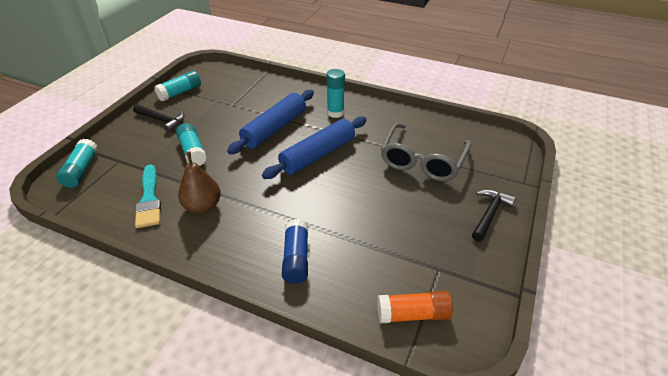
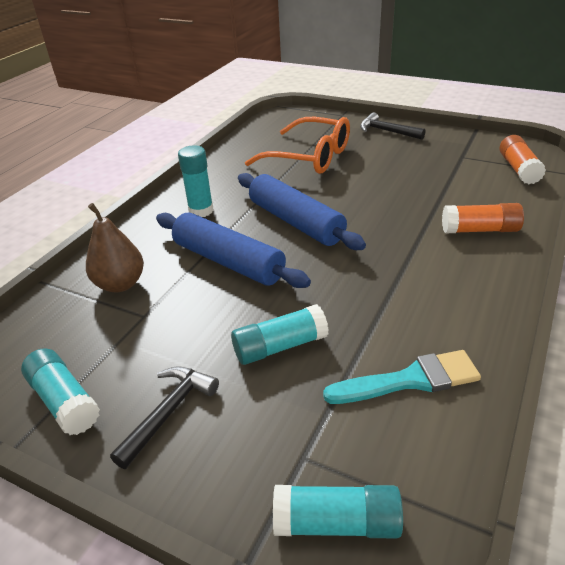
camera: 85 degrees left, 5 degrees down
(203, 206) = (413, 314): brown pear -> brown pear (120, 284)
(296, 258) = (480, 230): blue glue stick -> orange glue stick
(422, 160) = (309, 157): grey glasses -> orange glasses

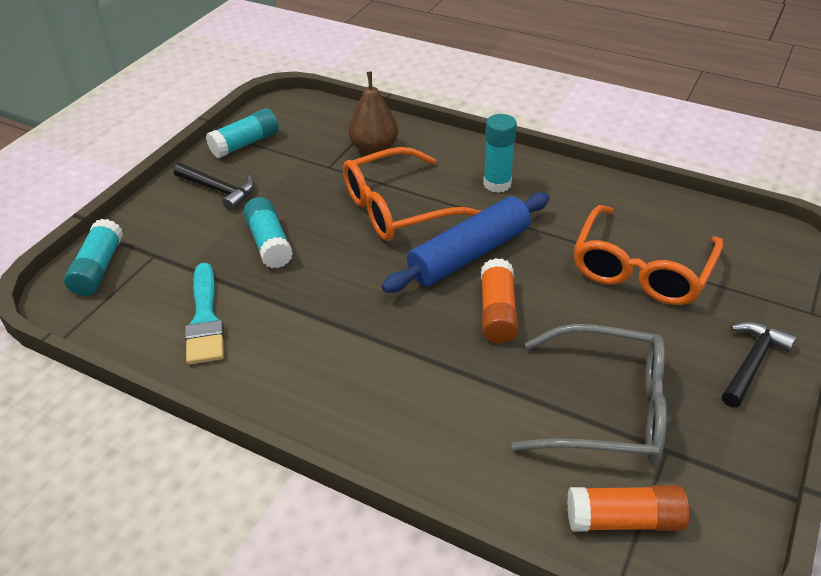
camera: 90 degrees right, 5 degrees up
(228, 261) = (398, 208): blue rolling pin -> orange glasses
(439, 172) = (606, 408): none -> grey glasses
(480, 230) = (438, 422): orange glue stick -> orange glue stick (497, 312)

